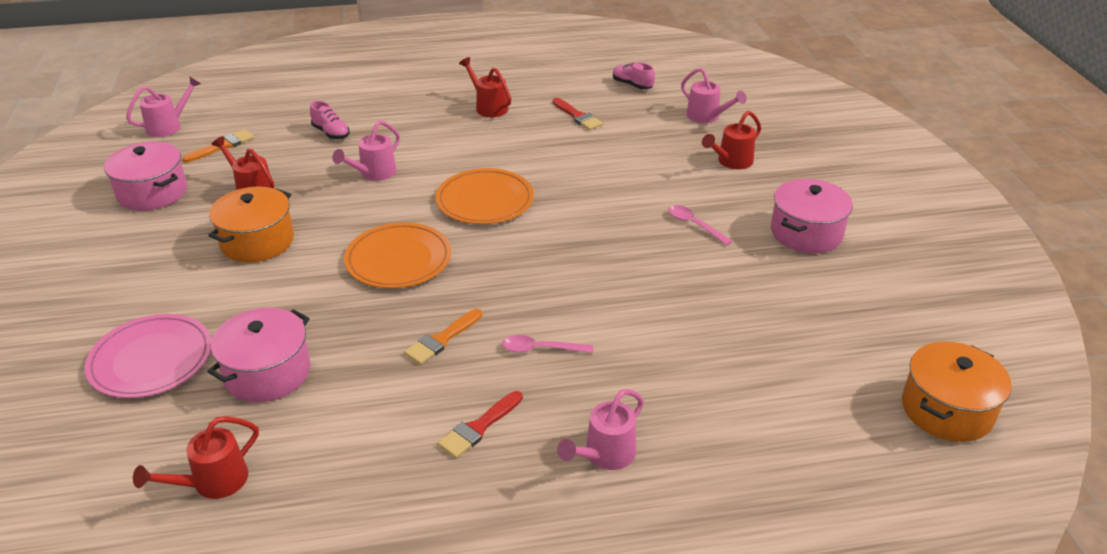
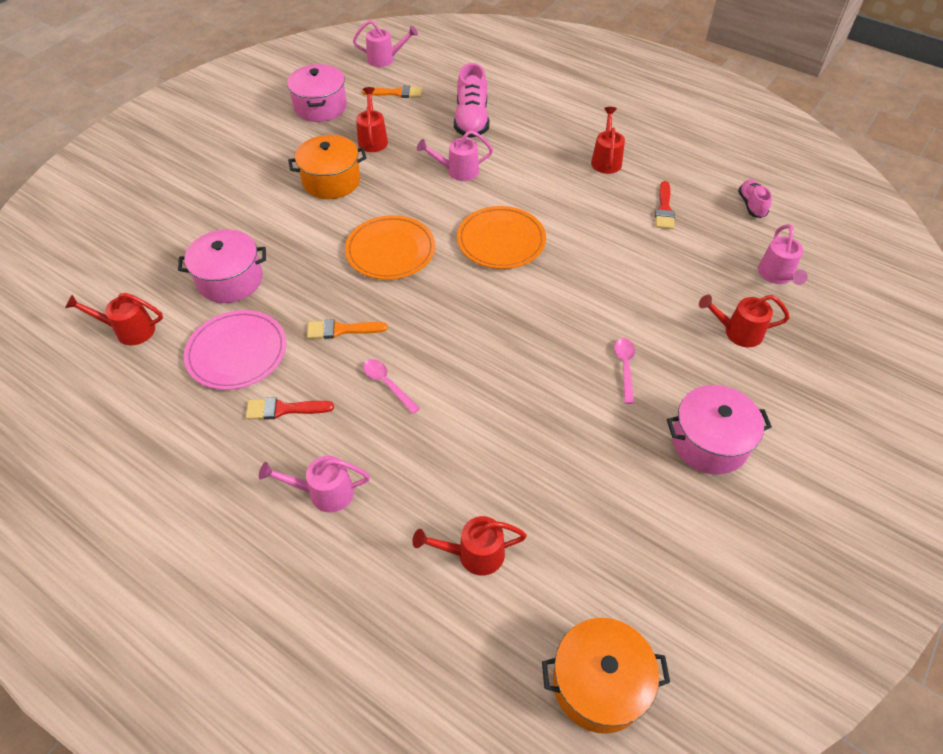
camera: 45 degrees right, 15 degrees up
(151, 359) = (191, 227): pink plate -> pink plate (237, 352)
(331, 133) = (471, 120): pink shoe -> pink shoe, size x1.75
(769, 404) = (473, 554): none -> red watering can

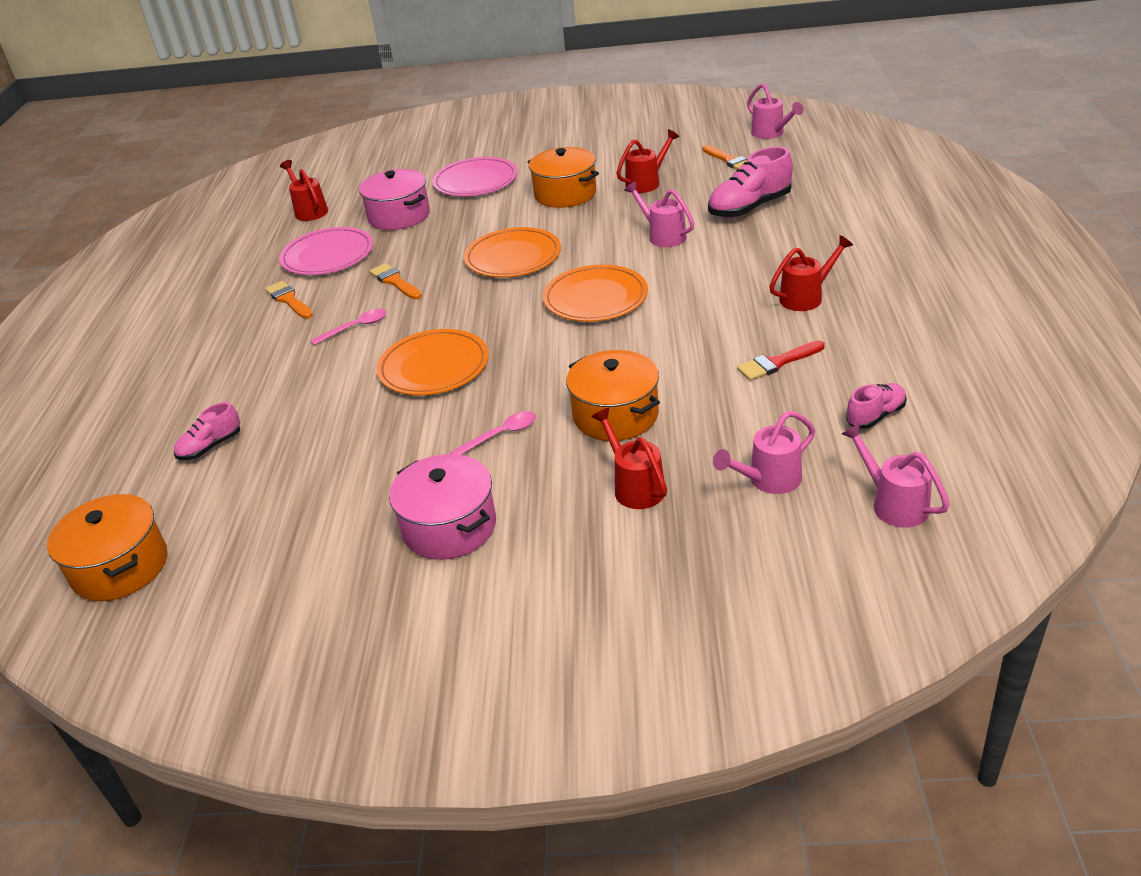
camera: 60 degrees right, 15 degrees down
(236, 212) = (475, 181): none -> pink plate
(284, 409) = (289, 300): red brush -> orange brush
(320, 107) = (654, 144): pink pot -> none
(324, 492) = (222, 354): pink watering can -> pink watering can (893, 503)
(387, 384) = (355, 328): pink spoon -> pink spoon turned 45 degrees clockwise
(473, 554) = (210, 447): red watering can -> pink shoe
(499, 363) = (433, 367): none -> orange plate
(654, 302) = (615, 415): none -> orange pot

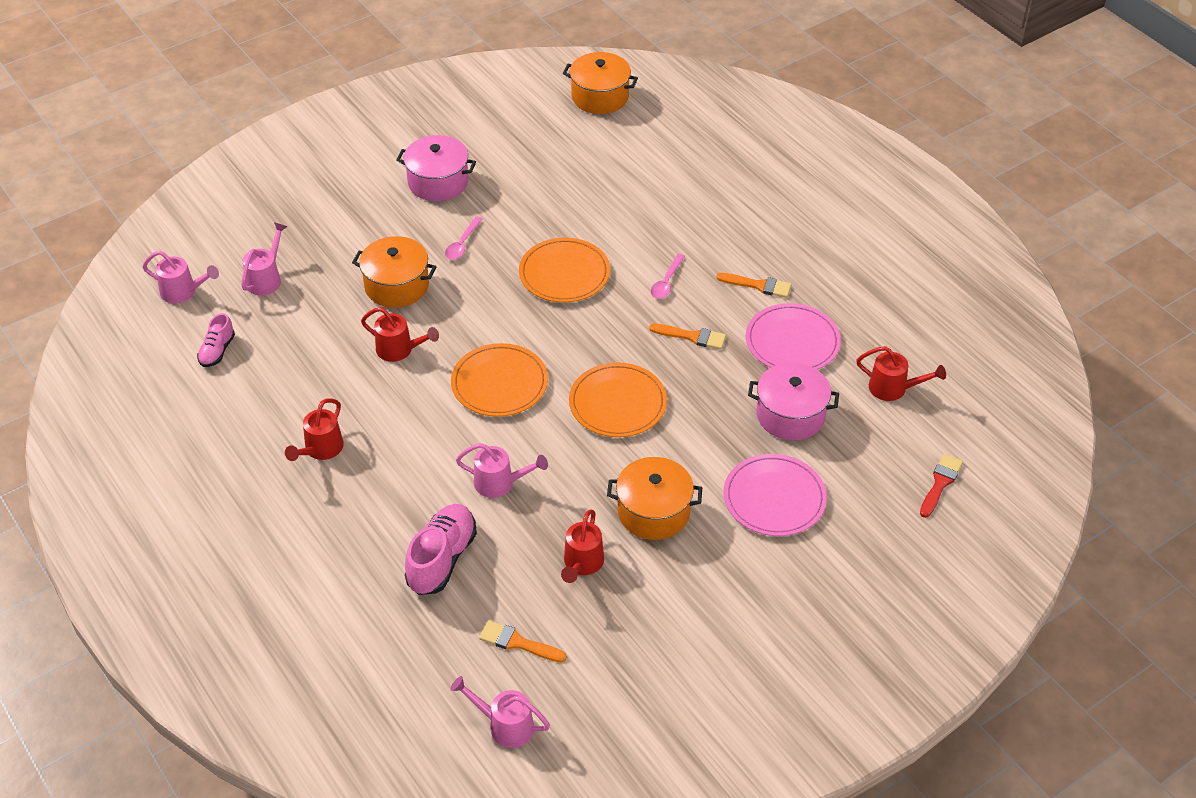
camera: 140 degrees right, 10 degrees up
(210, 447) = (646, 166): pink shoe -> none
(635, 486) = (347, 244): red watering can -> red watering can (399, 350)
(777, 363) = (309, 371): red brush -> red brush (940, 483)

